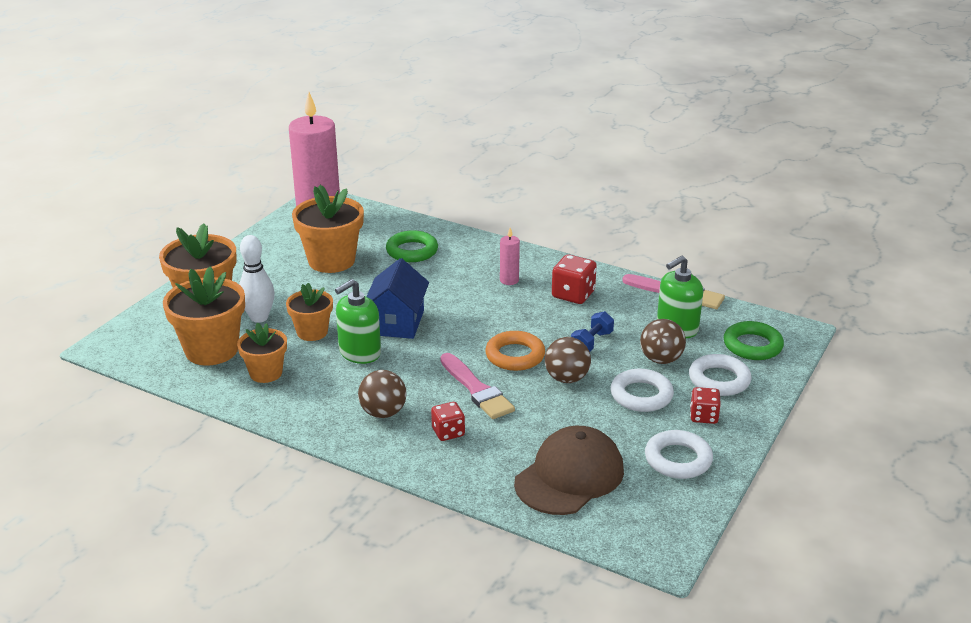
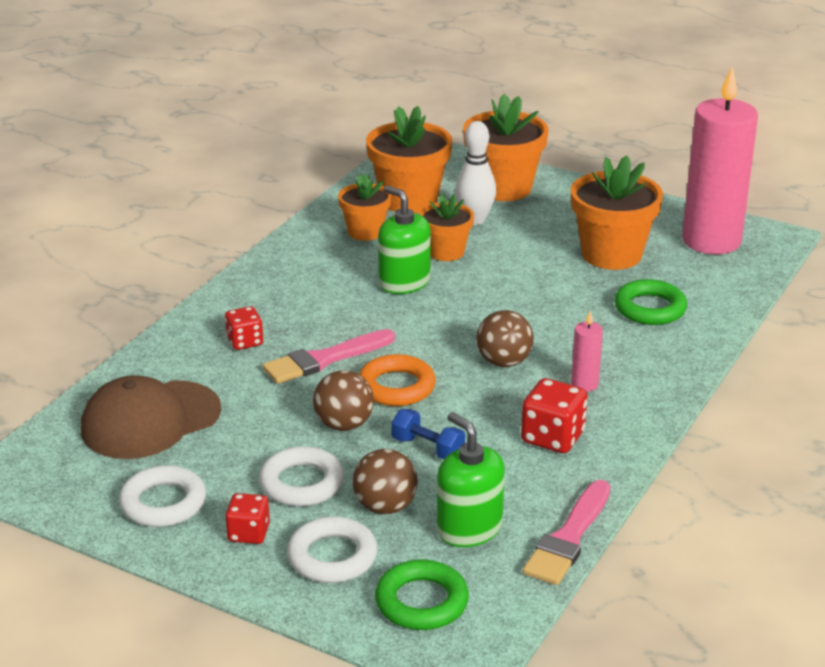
camera: 90 degrees right, 0 degrees up
(383, 413) = (286, 301): brown ball -> brown ball (504, 362)
(397, 322) = (469, 303): blue house -> none
(569, 476) = (150, 420): brown cap -> brown cap turned 105 degrees clockwise

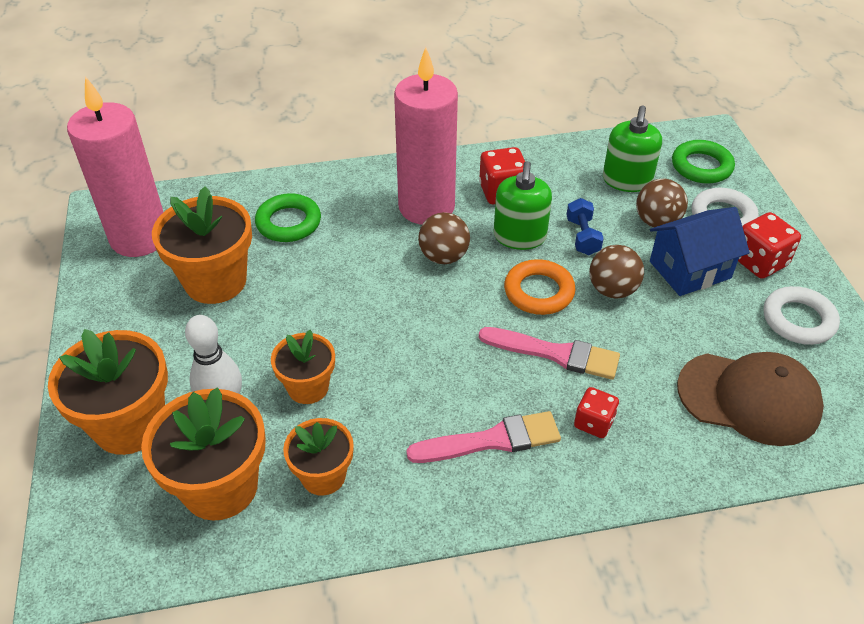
camera: 130 degrees left, 15 degrees up
(248, 533) = (759, 262): red dice -> red dice, size x1.52
(302, 483) = (690, 270): white ring -> blue house
(404, 282) = (390, 382): green soap dispenser -> green soap dispenser (519, 236)
(569, 537) = (582, 144): pink brush -> pink brush (491, 440)
(584, 384) = (426, 207): pink candle -> pink candle, size x2.48

